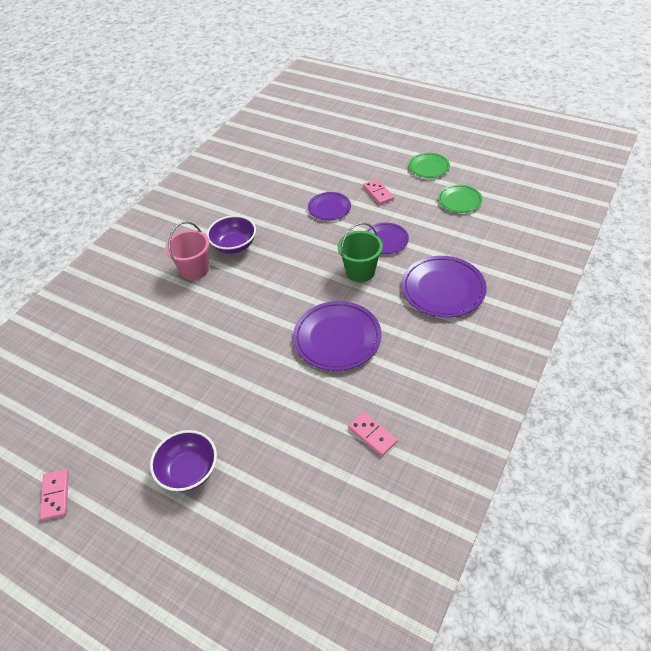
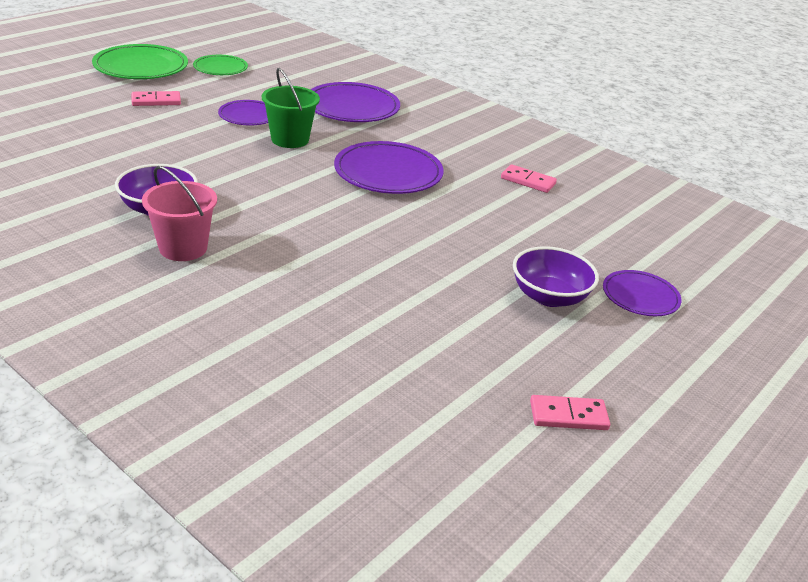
camera: 85 degrees left, 15 degrees down
(329, 208) = (151, 133): purple plate -> purple plate (640, 296)
(372, 435) = (528, 181): pink domino -> pink domino turned 60 degrees clockwise
(428, 167) = (141, 67): green plate -> green plate, size x1.68

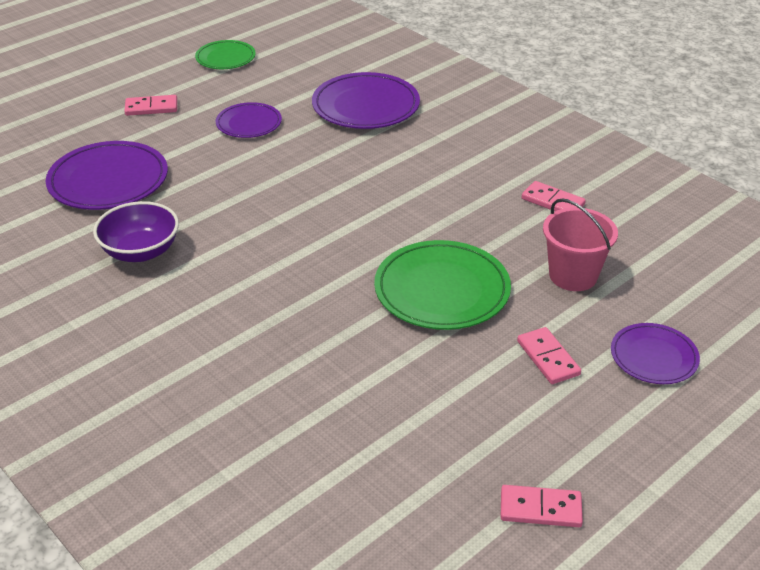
camera: 10 degrees right, 5 degrees up
(141, 67) = (139, 61): green plate -> green plate (442, 290)
(183, 248) = (161, 301): pink bucket -> pink bucket (573, 275)
(290, 139) = (290, 154): green bucket -> none
(388, 173) = (393, 195): purple plate -> purple plate (108, 180)
(549, 297) = (548, 358): purple bowl -> pink domino

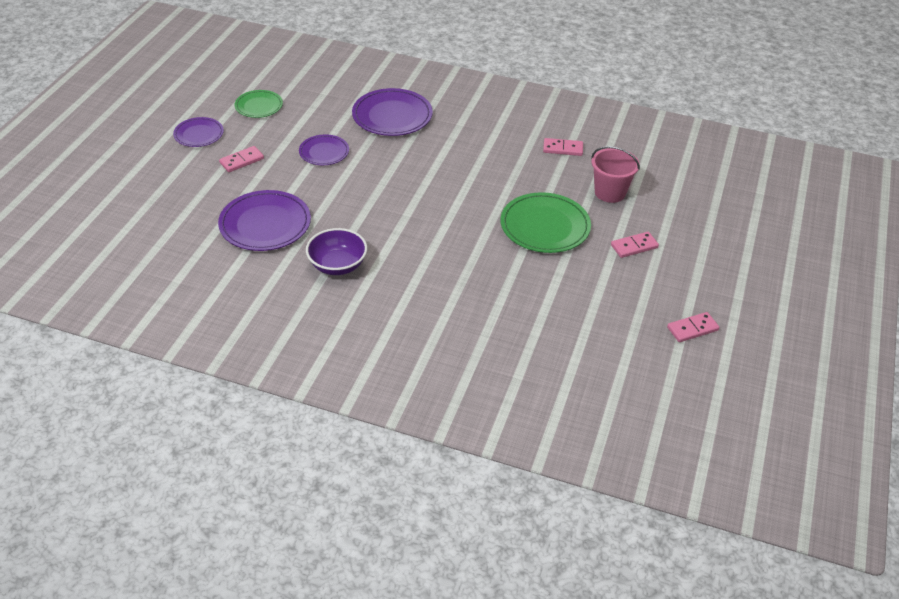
camera: 30 degrees left, 5 degrees up
(548, 358) = (634, 246): pink domino -> pink domino turned 60 degrees counterclockwise
(654, 357) = (686, 226): purple plate -> purple plate (199, 134)

